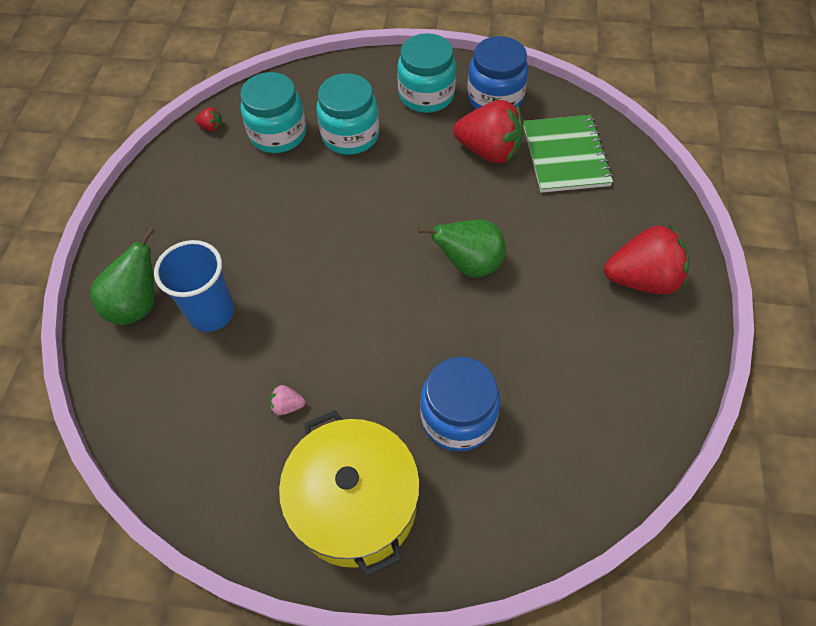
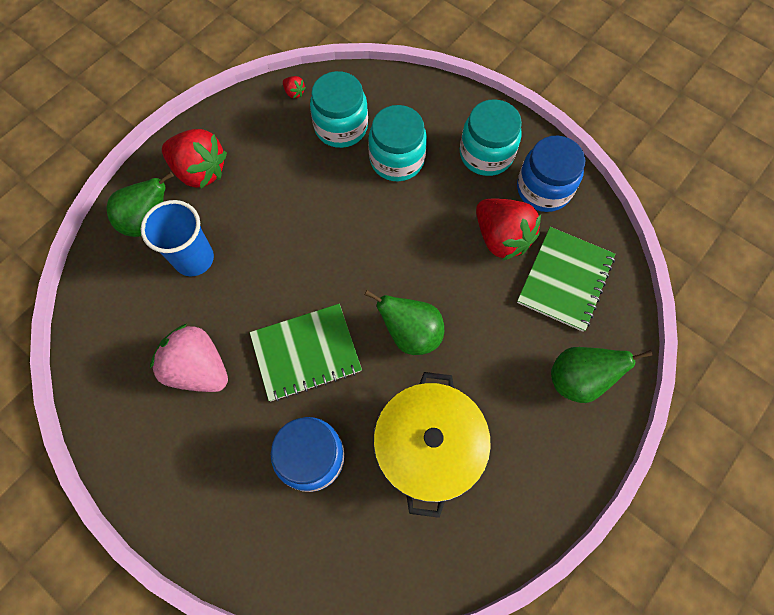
camera: 30 degrees right, 10 degrees up
(287, 405) = (198, 368): pink strawberry -> pink strawberry, size x2.47
(355, 504) = (194, 476): yellow pot -> yellow pot (428, 447)
(385, 333) = (306, 353): none -> green notebook
(635, 223) = (578, 379): none -> green pear
(642, 279) = (544, 433): red strawberry -> red strawberry (200, 171)

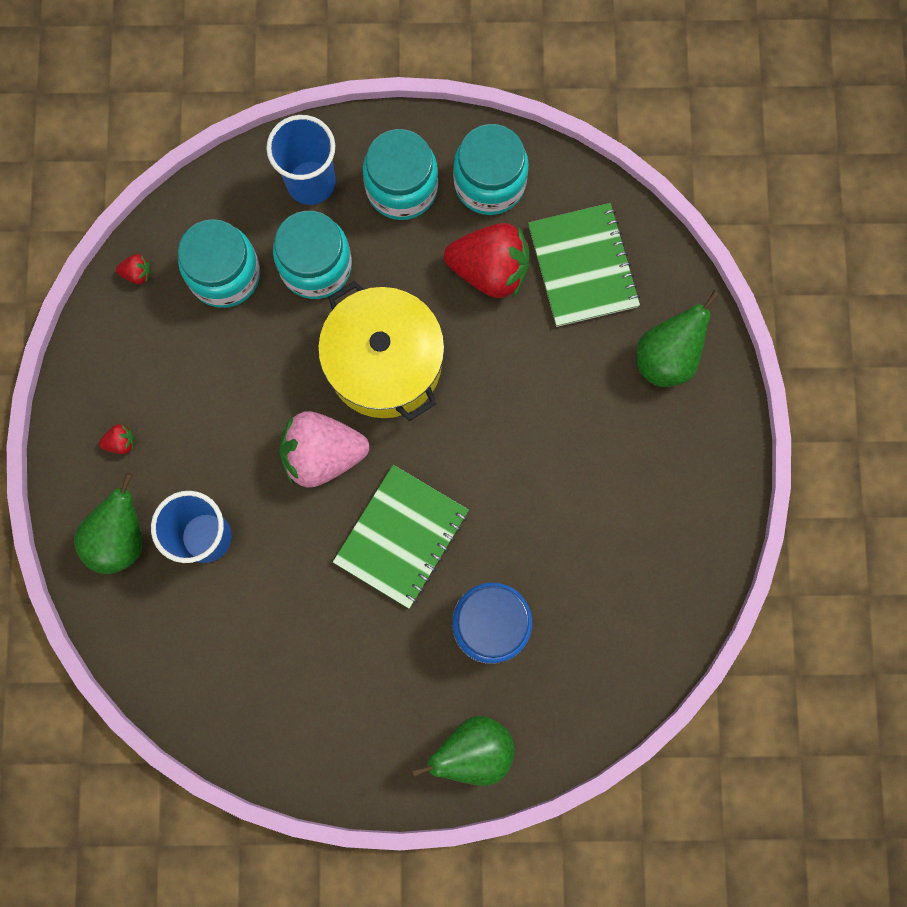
camera: 40 degrees left, 10 degrees up
(198, 368) = (313, 635): pink strawberry -> pink strawberry (322, 454)
(200, 171) = (121, 442): red strawberry -> red strawberry, size x0.41
(411, 333) = (483, 438): green pear -> green pear (473, 751)
(428, 447) = (585, 529): yellow pot -> yellow pot (384, 363)
(434, 114) = (311, 182): none -> blue cup
(543, 189) = (489, 183): blue jar -> turquoise jar

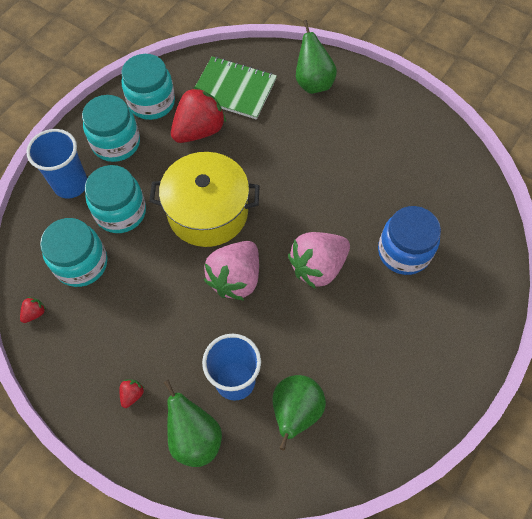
camera: 55 degrees left, 15 degrees down
(401, 537) = (317, 267): green notebook -> pink strawberry
(473, 751) = (476, 308): green pear -> green pear (295, 412)

